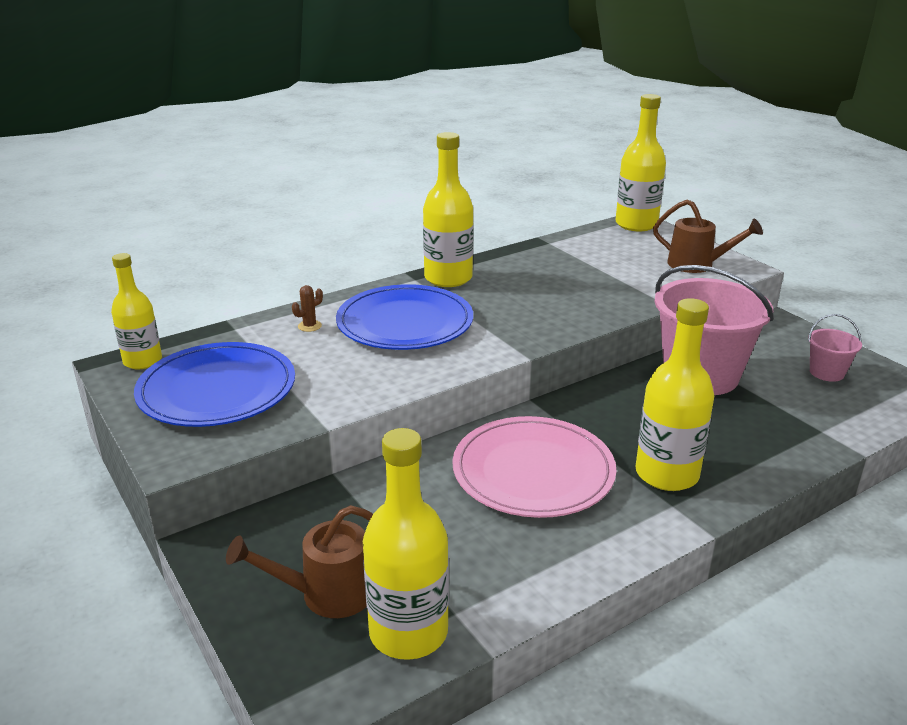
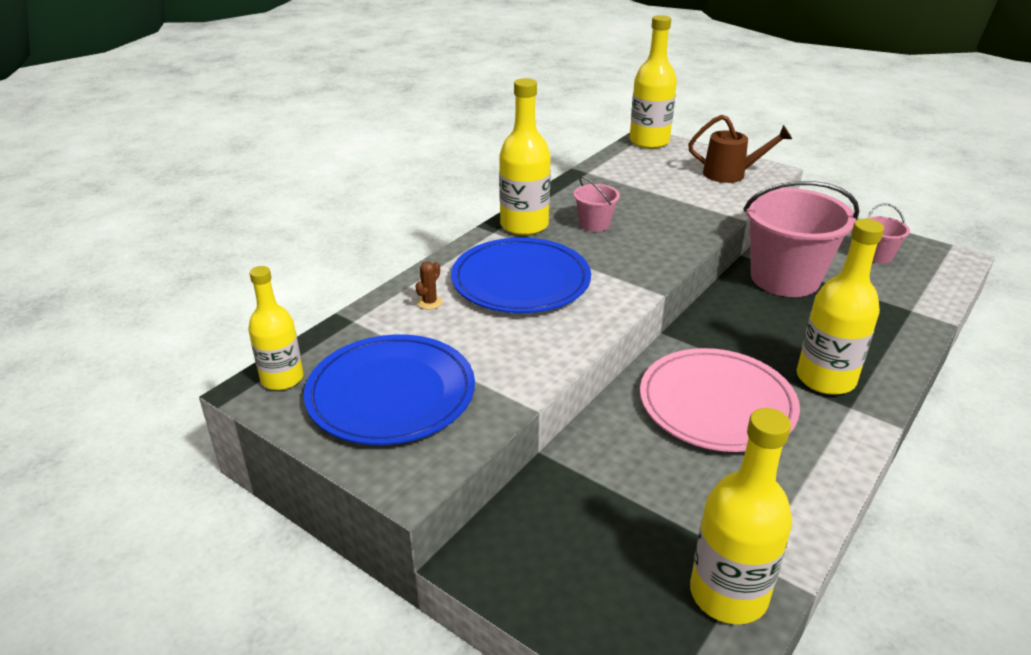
camera: 20 degrees left, 5 degrees up
(326, 594) = (627, 579): brown watering can -> none
(516, 288) = (594, 224): none -> pink bucket

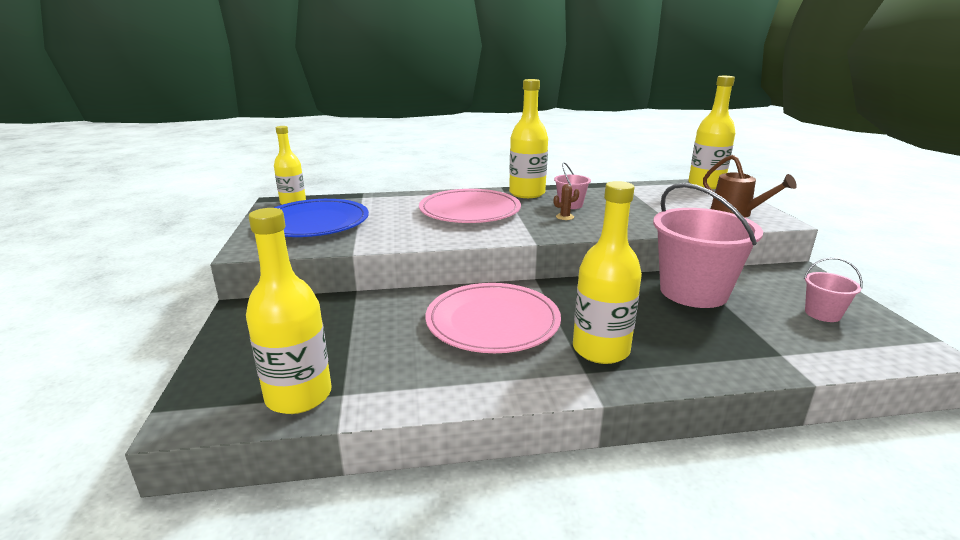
camera: 45 degrees right, 10 degrees down
(429, 302) = (407, 203): brown cactus -> brown cactus (565, 217)
(521, 280) = (470, 211): blue plate -> pink plate

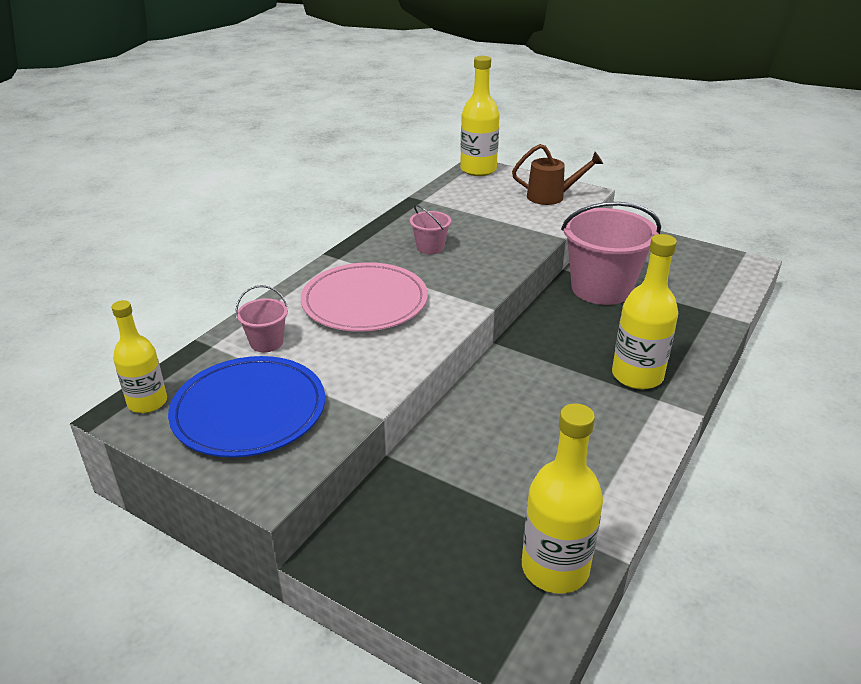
camera: 50 degrees left, 10 degrees up
(492, 322) = (543, 403): pink plate -> none
(527, 193) = (366, 251): yellow bottle -> none
(565, 217) = (454, 265): brown cactus -> none
(822, 314) = (681, 264): pink bucket -> pink bucket (266, 342)

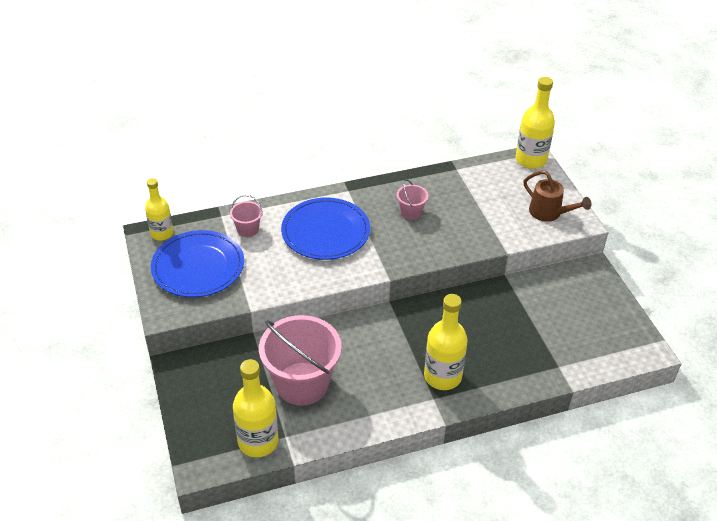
camera: 40 degrees right, 10 degrees up
(364, 302) = (325, 232): pink plate -> blue plate
(601, 288) = (508, 305): pink bucket -> pink bucket (302, 383)

